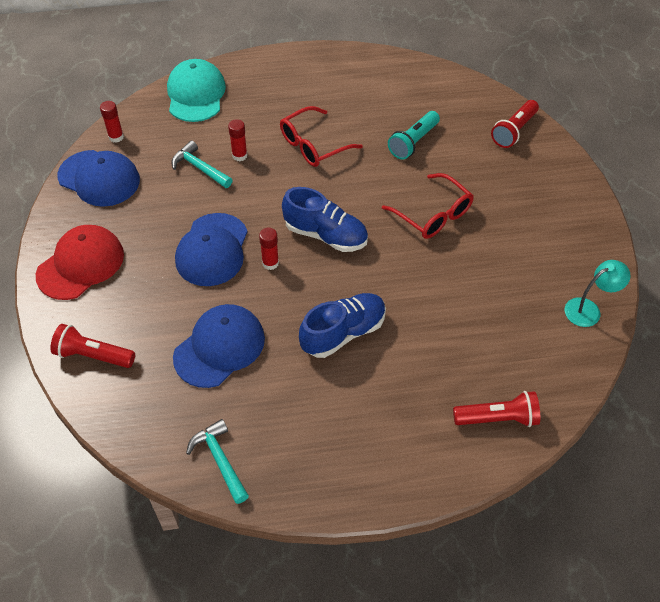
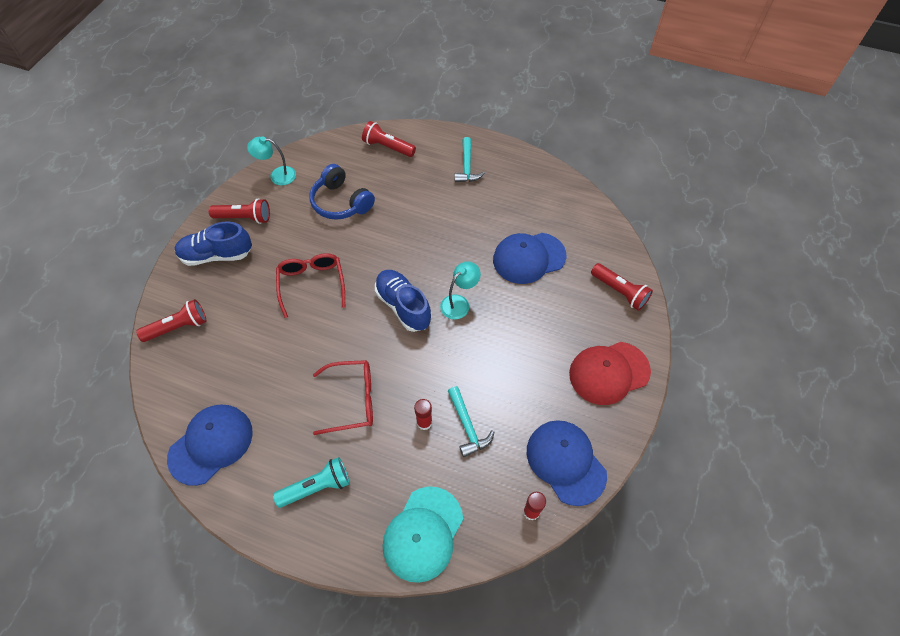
camera: 150 degrees left, 5 degrees up
(212, 250) = (497, 335): blue cap -> blue cap (211, 444)
(220, 460) = (560, 194): turquoise hammer -> turquoise hammer (467, 166)
(270, 263) = (459, 303): red glue stick -> turquoise lamp
(343, 333) = (441, 230): blue shoe -> blue shoe (216, 255)
(413, 142) = (267, 358): turquoise flashlight -> turquoise flashlight (317, 487)
(485, 312) = (341, 202): none -> blue headphones
(568, 245) = (244, 218): none -> red flashlight

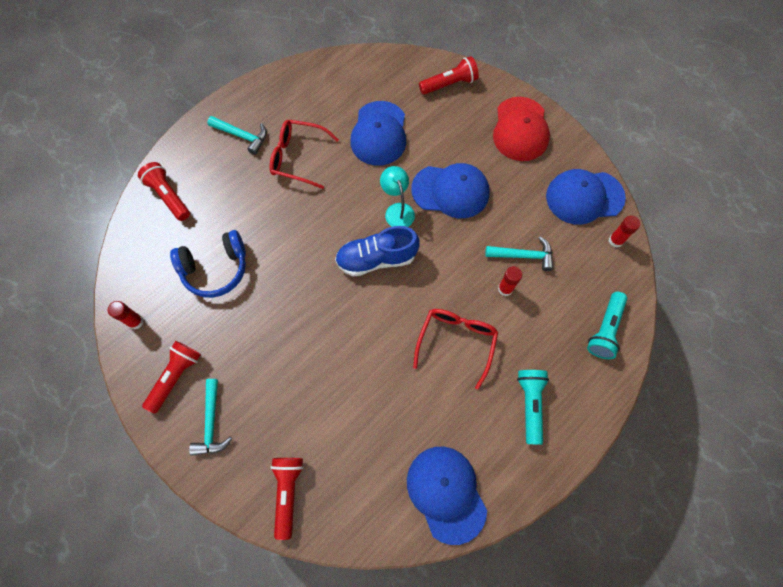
camera: 65 degrees left, 10 degrees up
(216, 255) = (211, 423): blue shoe -> turquoise hammer
(277, 175) = (136, 322): turquoise lamp -> red glue stick
(312, 284) = (305, 334): red glasses -> red glasses (298, 157)
(387, 147) = (168, 196): red flashlight -> red flashlight turned 90 degrees clockwise
(423, 533) = (605, 330): turquoise cap -> turquoise flashlight
(502, 337) = (450, 191): none -> blue cap

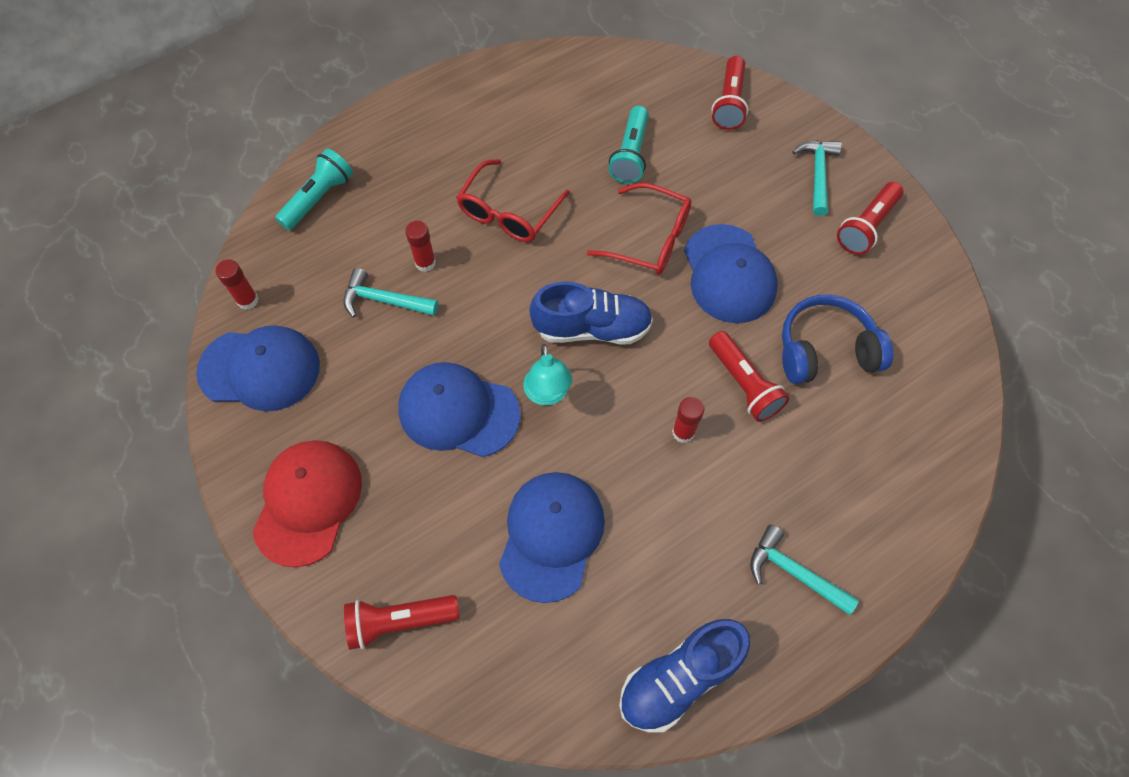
camera: 170 degrees left, 5 degrees down
(136, 322) = (930, 297): red glue stick -> red glue stick (683, 432)
(168, 196) = (911, 476): red flashlight -> red flashlight (744, 384)
(298, 157) = (697, 512): red glasses -> red glasses (650, 239)
(302, 82) = (679, 678): none -> blue shoe
(446, 493) = (559, 80): blue cap -> blue cap (729, 274)
(530, 404) = (442, 140): turquoise flashlight -> turquoise flashlight (630, 155)

